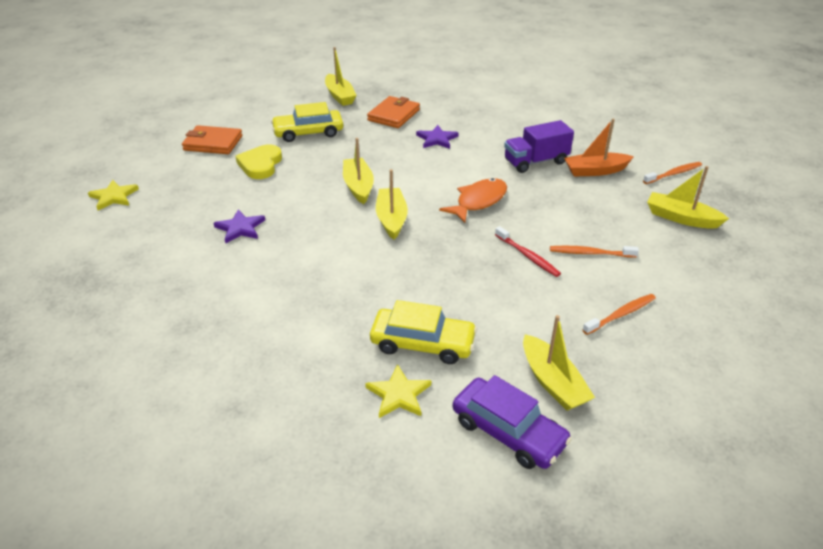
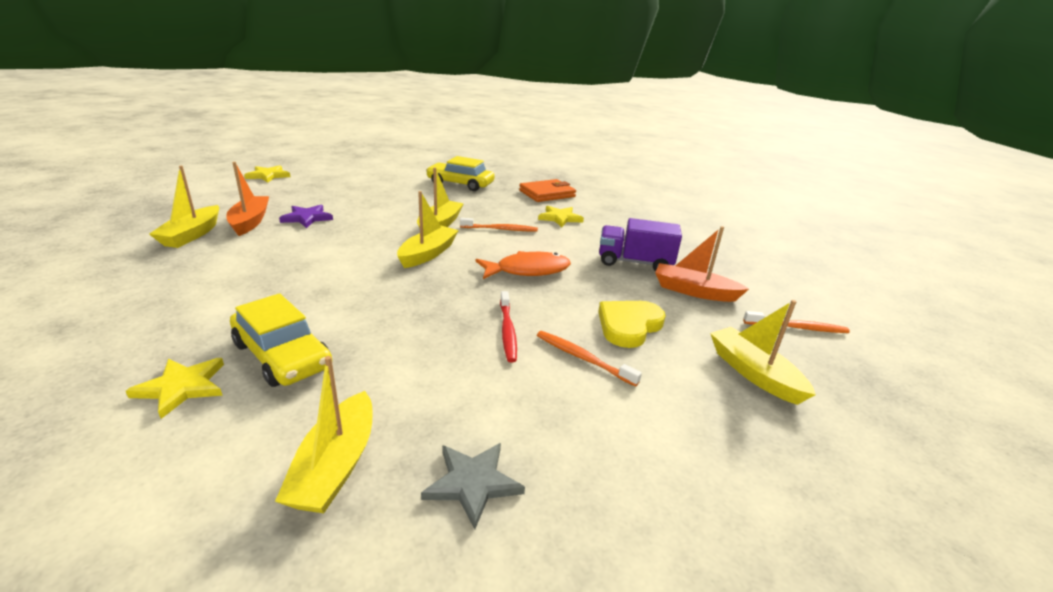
camera: 30 degrees right, 10 degrees down
(198, 254) = (250, 222): none -> orange boat
(213, 143) = (383, 170): orange wallet -> none
(260, 164) = (392, 190): yellow heart -> yellow heart (629, 326)
(340, 96) = (522, 172): yellow boat -> yellow boat (192, 235)
(437, 139) = (560, 218): purple star -> yellow star
(508, 431) = (200, 490): purple car -> none
(621, 314) = (530, 437): orange toothbrush -> orange toothbrush (500, 229)
(625, 352) = (472, 483): none -> grey star

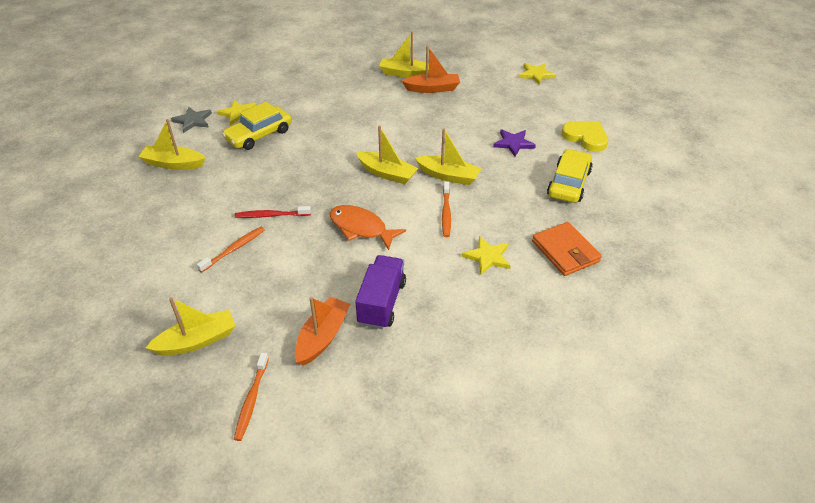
camera: 95 degrees right, 15 degrees up
(307, 218) = (446, 109): purple star -> purple star (513, 143)
(472, 483) = (148, 203): grey star -> grey star (193, 121)
(528, 270) = (361, 228): orange fish -> orange fish turned 135 degrees clockwise
(629, 326) = (270, 279): yellow heart -> yellow heart (585, 137)

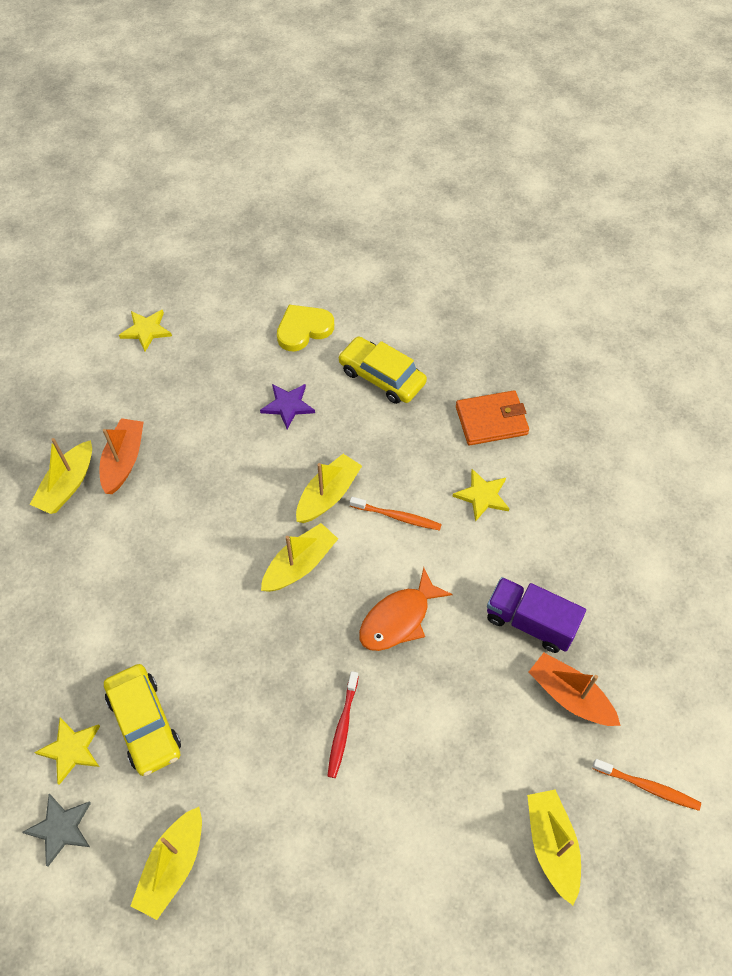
camera: 75 degrees left, 15 degrees up
(234, 249) = (398, 785): orange toothbrush -> none

